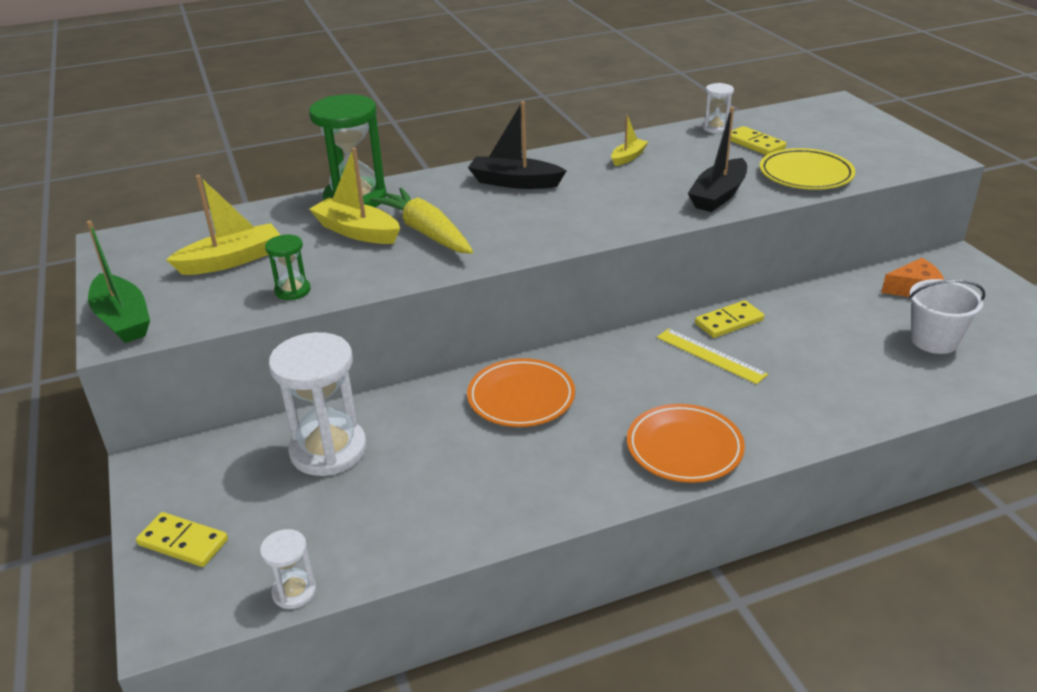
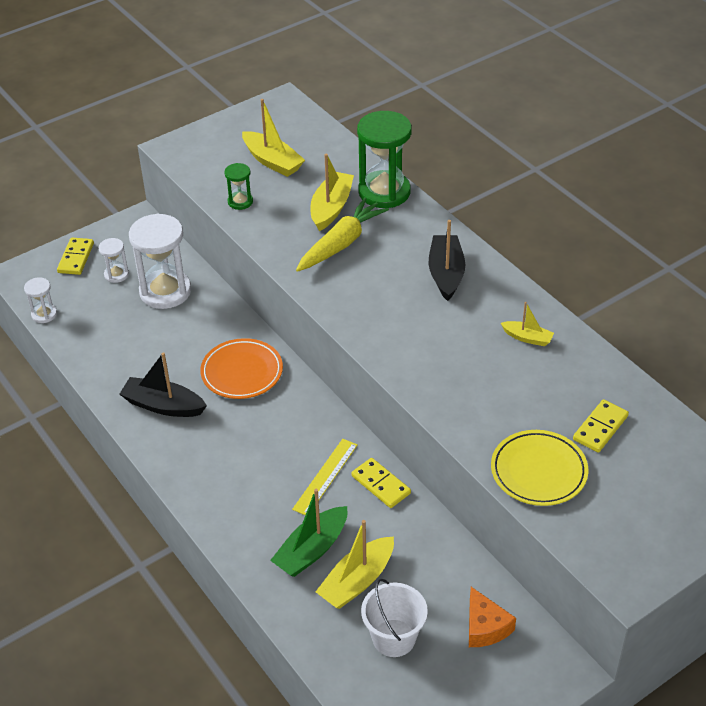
camera: 75 degrees right, 10 degrees up
(123, 319) = (189, 142): green boat -> green boat (312, 550)
(684, 448) = (202, 472): orange plate -> none
(716, 128) = (629, 394): white hourglass -> white hourglass (116, 274)
(718, 195) = (468, 409): black boat -> black boat (163, 405)
(861, 353) = (357, 581): none -> yellow boat

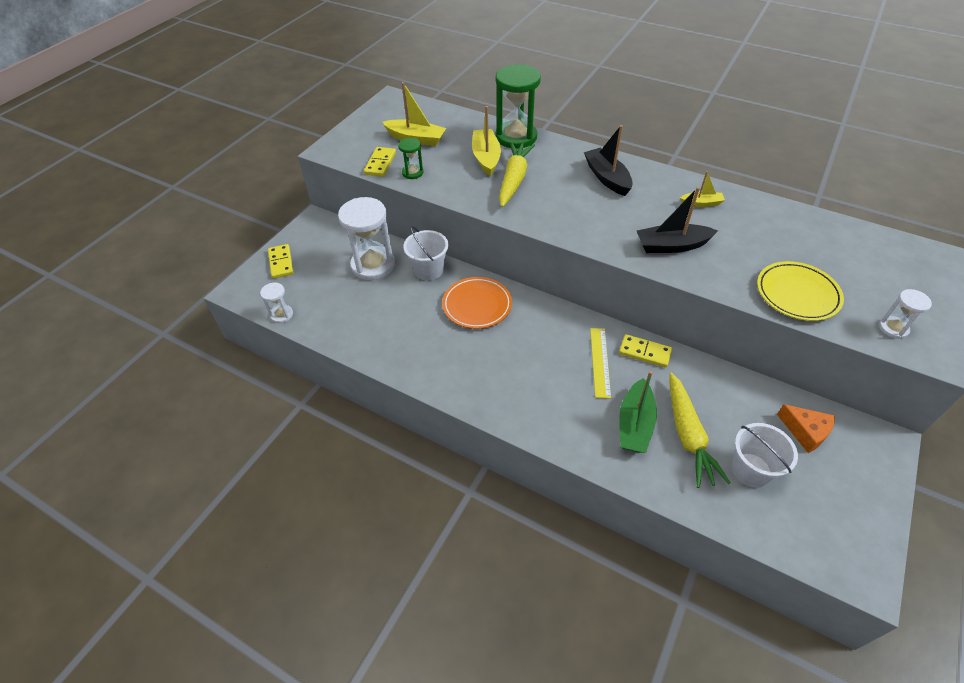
camera: 25 degrees left, 5 degrees up
(116, 274) = (324, 265): white hourglass -> white hourglass (893, 328)
(163, 405) = (433, 353): black boat -> black boat (671, 246)
(218, 316) = (428, 270): none -> white bucket
(357, 581) = (687, 435): yellow boat -> yellow carrot
(600, 428) = (806, 248): yellow domino -> yellow domino (380, 163)

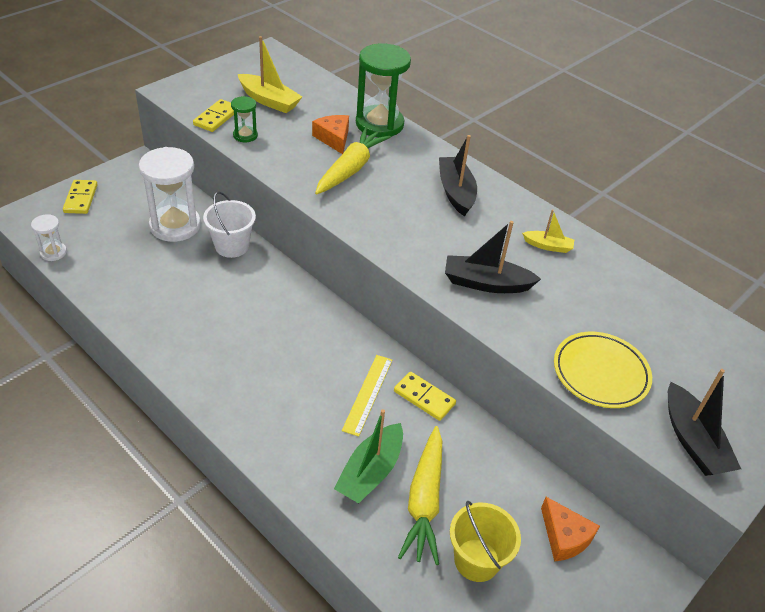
camera: 10 degrees right, 5 degrees down
(477, 305) = (264, 297): orange plate -> none
(486, 158) = (333, 138): yellow boat -> orange cheese
(751, 470) = (476, 560): white bucket -> yellow bucket
(893, 328) = (692, 441): white hourglass -> black boat

